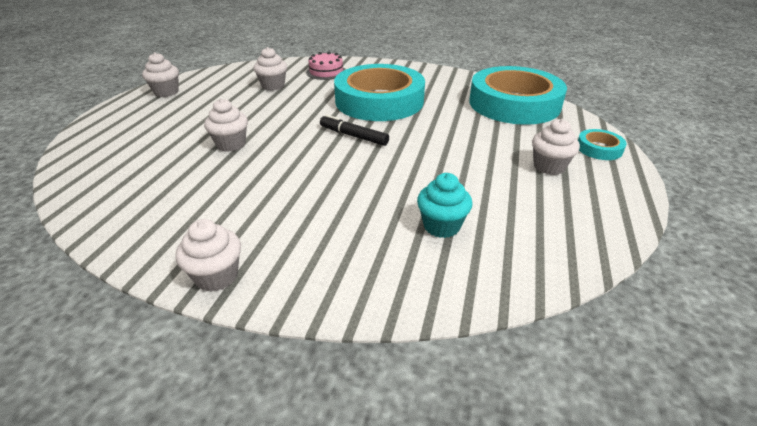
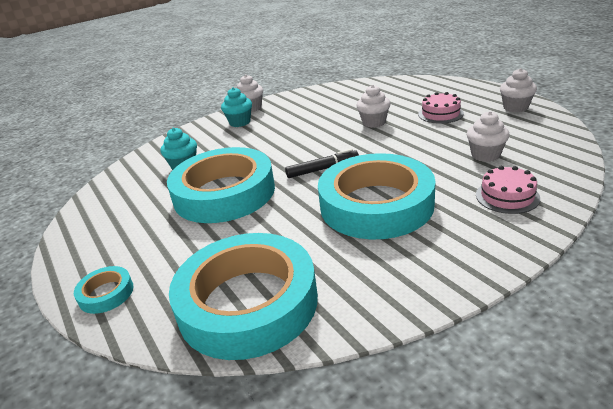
camera: 135 degrees right, 5 degrees down
(192, 118) = (440, 114): none -> pink cake
(284, 254) = (240, 122): none -> turquoise cupcake
(446, 166) = (224, 193): none -> turquoise tape
(549, 167) = (145, 241): white cupcake -> none

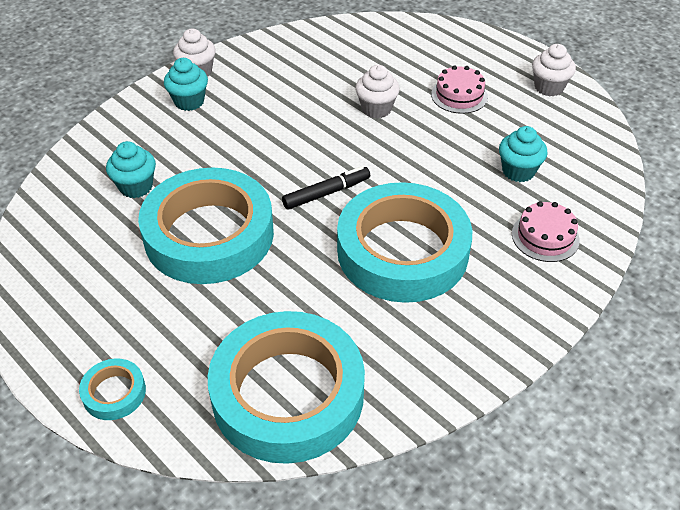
camera: 15 degrees left, 15 degrees up
(485, 155) = (518, 171): white cupcake -> turquoise cupcake

